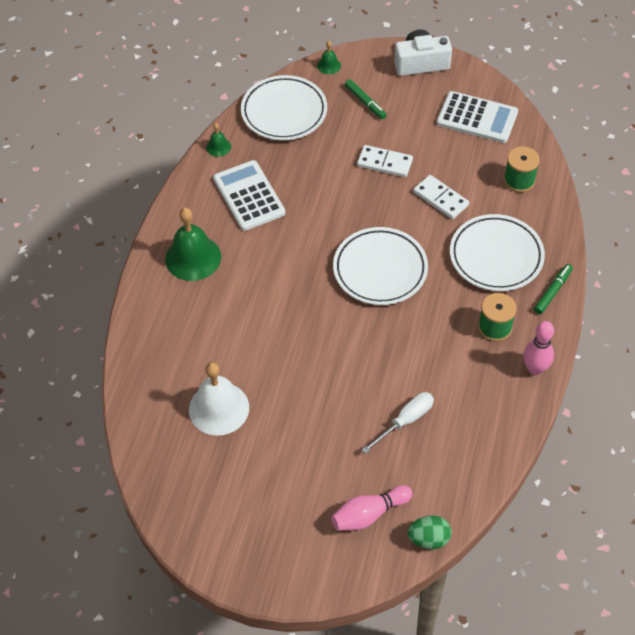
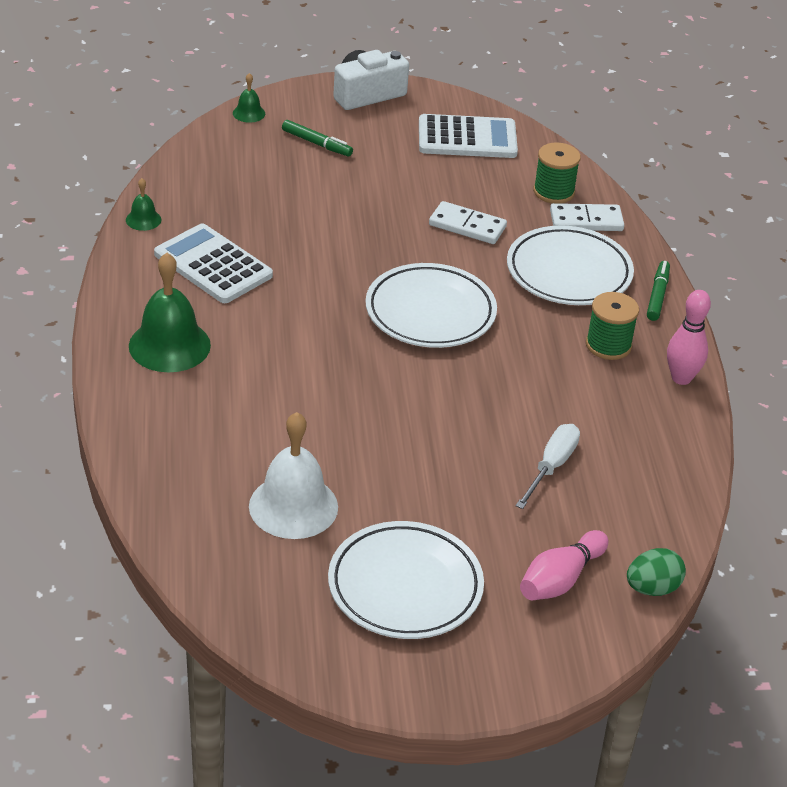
camera: 25 degrees left, 15 degrees down
(284, 112) = (214, 169): white plate -> white plate (405, 587)
(384, 163) = (376, 201): white domino -> white domino (586, 221)

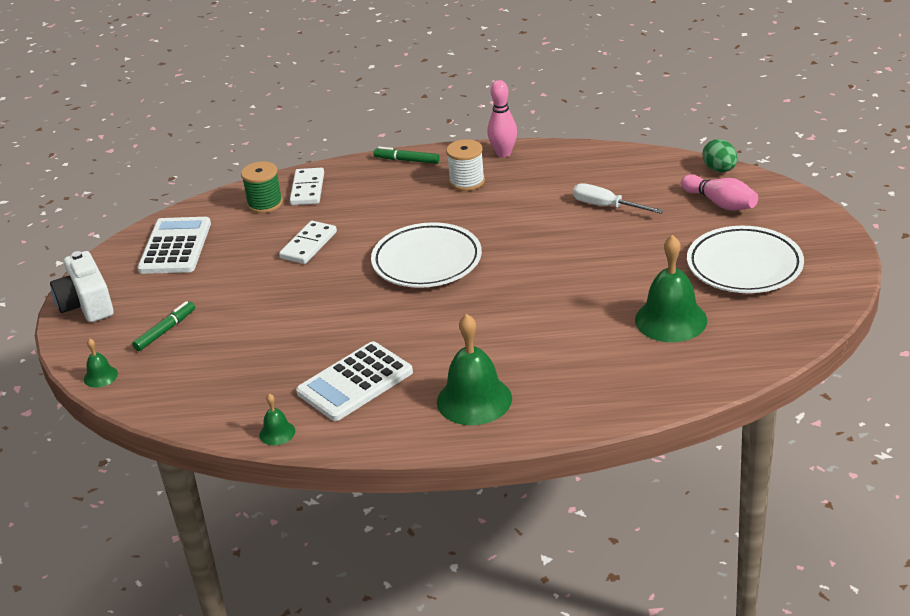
camera: 80 degrees left, 5 degrees down
(293, 506) = (671, 320): white bell -> green bell
(568, 272) = (376, 197): white plate -> none
(608, 345) = (467, 182): green spool -> white spool

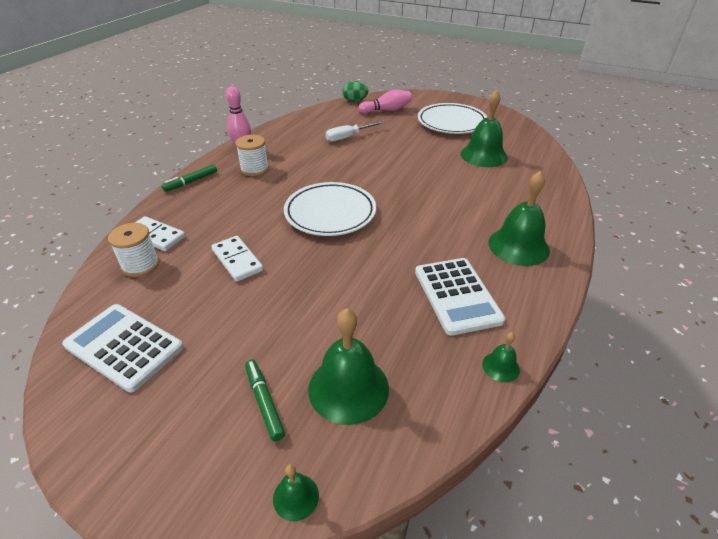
camera: 65 degrees left, 5 degrees up
(86, 304) = (132, 466): white camera -> none
(202, 363) = (348, 388): none -> green bell
(265, 204) = (140, 265): green spool -> white spool

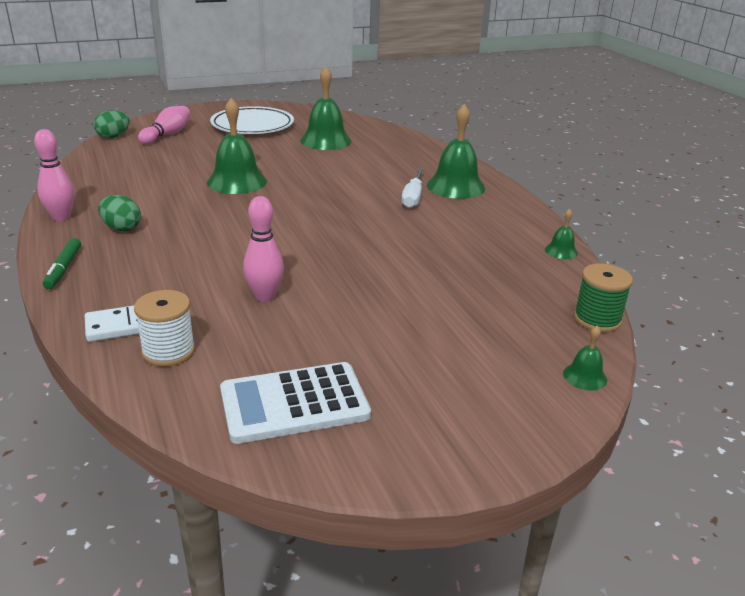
camera: 50 degrees left, 10 degrees down
(237, 260) = (265, 296): white domino -> pink bowling pin
(254, 169) = (121, 228): white spool -> green egg
(264, 402) = (475, 354): green marker -> none
(330, 213) = (278, 227): white plate -> none
(348, 137) = (172, 168): white screwdriver -> white screwdriver (413, 197)
(348, 388) = (507, 312): green bell -> green bell (237, 182)
(406, 456) = (597, 319): none -> green spool
(457, 295) = (472, 231): white calculator -> none

